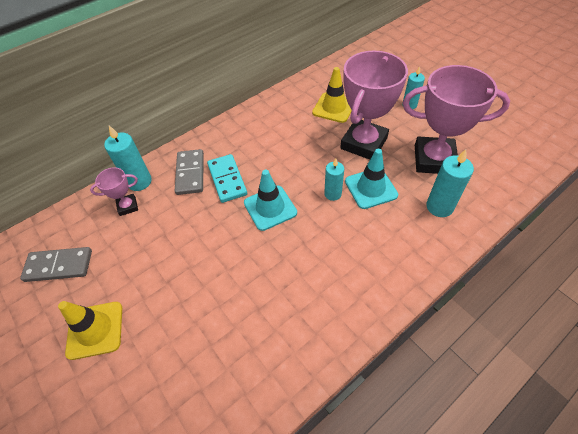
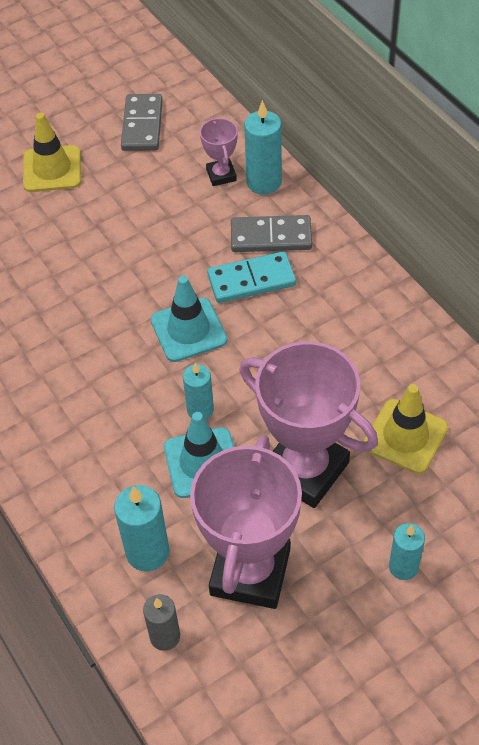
camera: 95 degrees right, 0 degrees up
(488, 191) = (165, 636): none -> grey candle

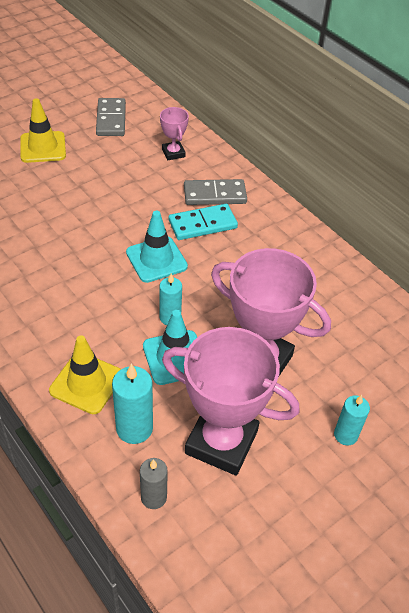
camera: 10 degrees left, 5 degrees down
(250, 572) = (221, 442): pink trophy -> pink trophy turned 75 degrees counterclockwise
(264, 182) = (206, 158): turquoise candle -> none
(405, 436) = (334, 335): yellow traffic cone -> yellow traffic cone (86, 383)

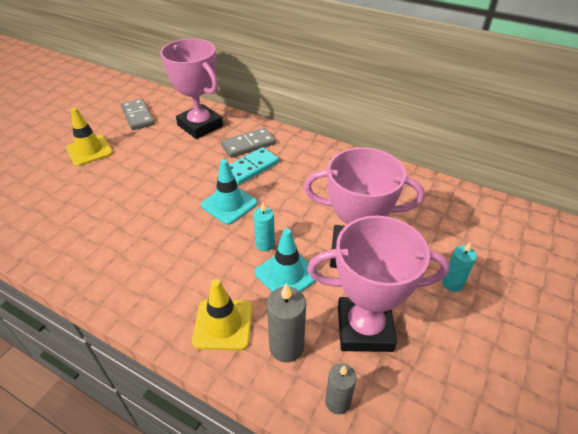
camera: 20 degrees left, 5 degrees down
(134, 428) = (286, 347): turquoise candle -> grey candle
(173, 153) = (200, 126): pink trophy -> pink trophy, size x2.14

